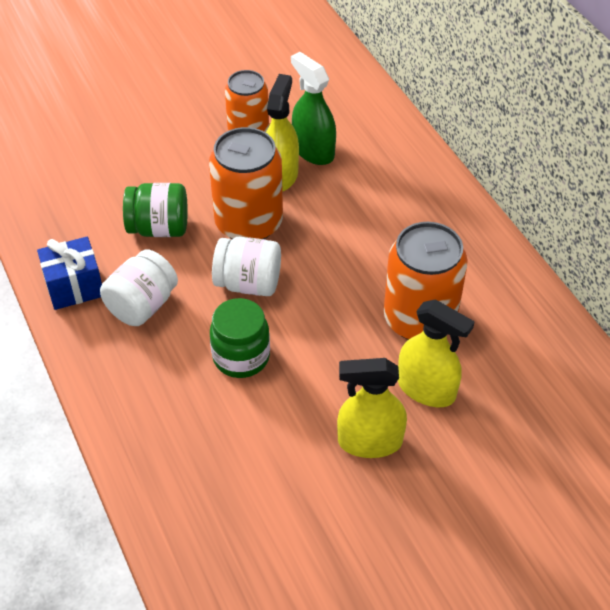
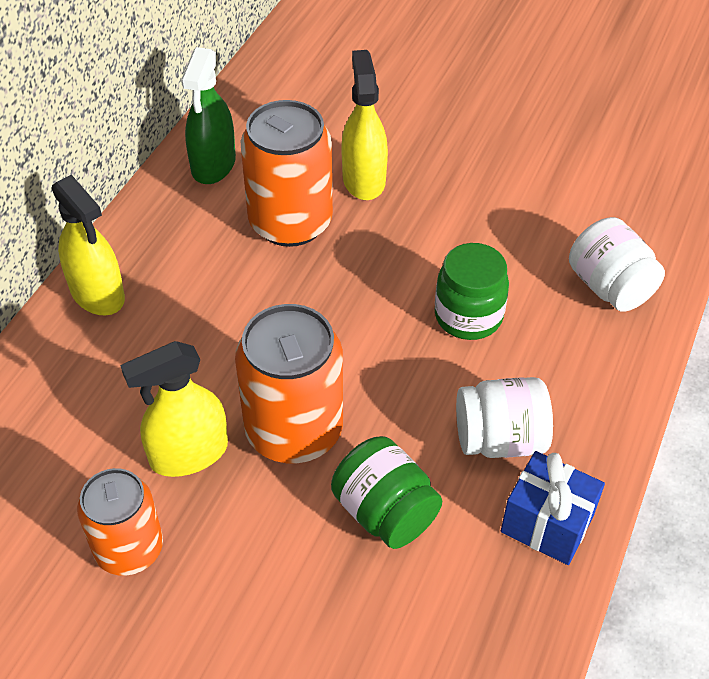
camera: 130 degrees left, 0 degrees up
(248, 283) = (378, 371): white jar -> white jar (609, 287)
(313, 150) = (114, 451): green spray bottle -> green spray bottle (213, 165)
(369, 441) = (453, 185): yellow spray bottle -> yellow spray bottle (97, 294)

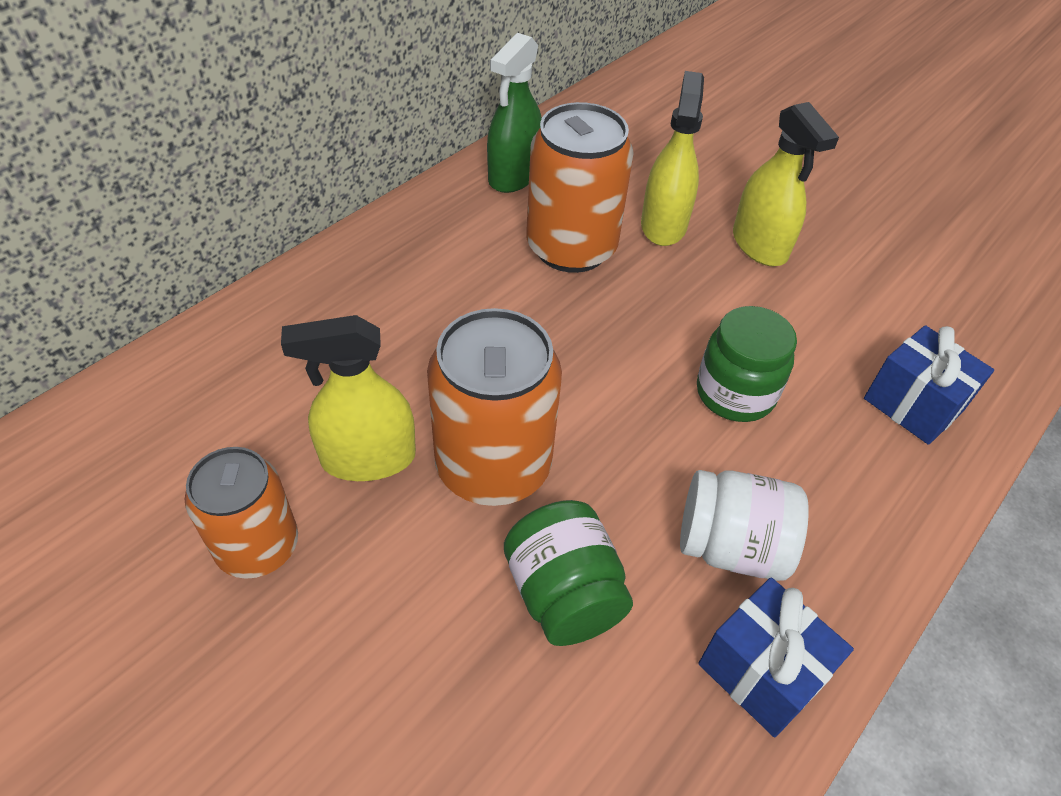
camera: 15 degrees right, 0 degrees up
(97, 294) = (347, 268): yellow spray bottle -> yellow spray bottle (759, 245)
(609, 287) = (913, 404): white jar -> blue gift

